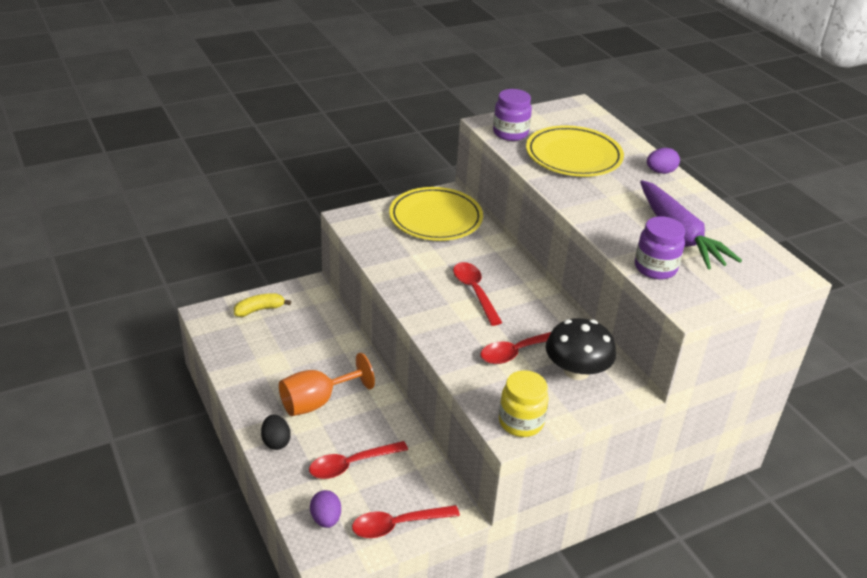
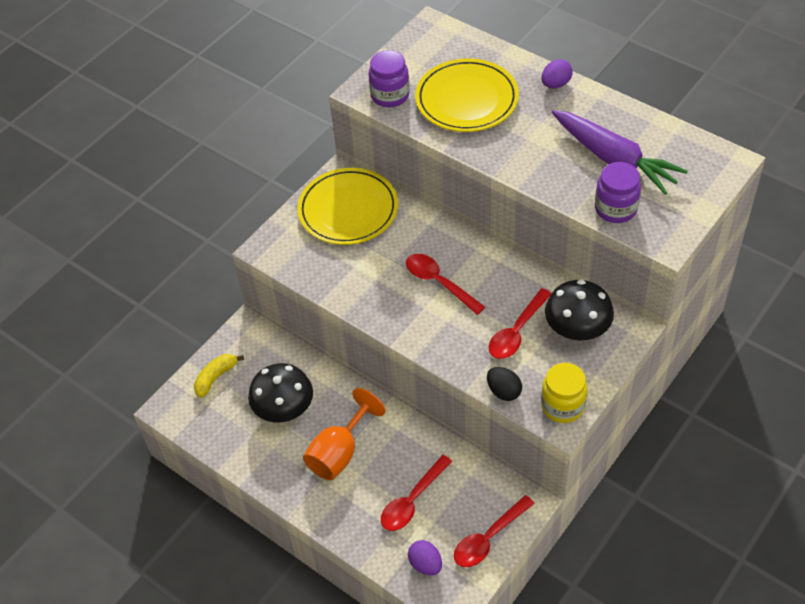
camera: 20 degrees left, 15 degrees up
(276, 442) = (331, 512): black egg -> black egg (503, 391)
(296, 352) = (284, 408): none -> black mushroom

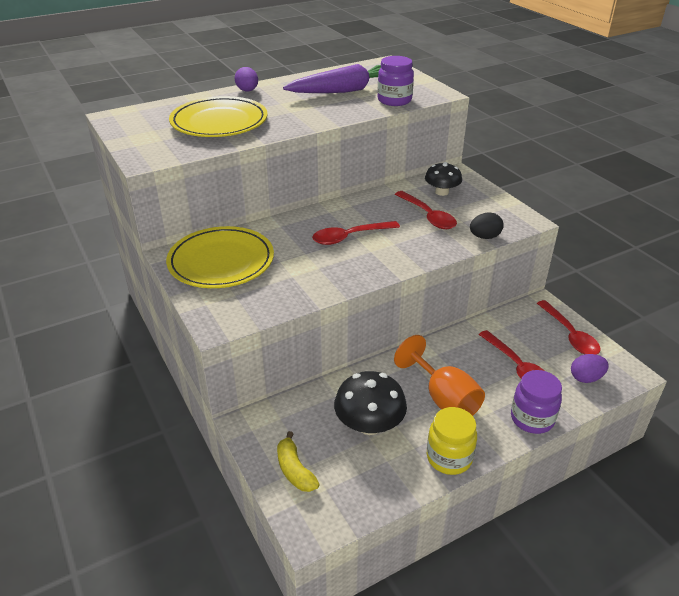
camera: 70 degrees left, 15 degrees down
(390, 95) = (169, 150): purple jar -> purple jar (532, 419)
(562, 406) = (512, 216): yellow jar -> yellow jar (449, 458)
(577, 328) = (442, 192): black mushroom -> black mushroom, size x0.66

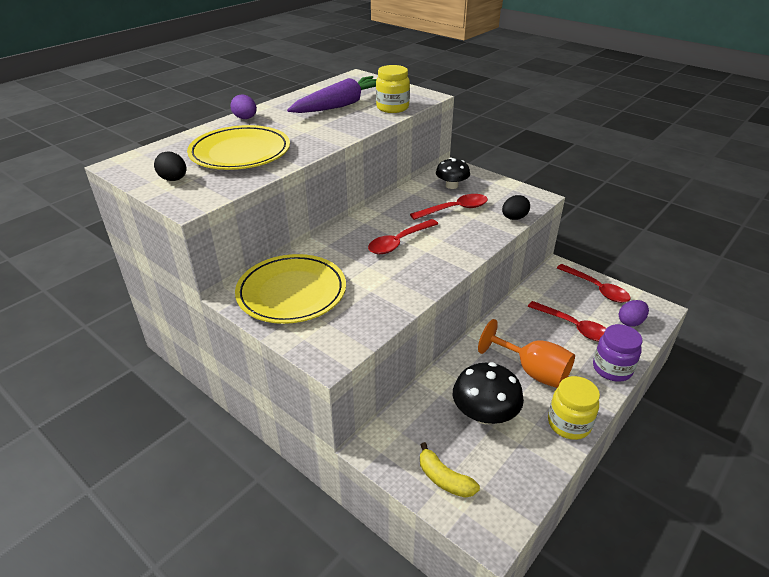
camera: 20 degrees left, 0 degrees up
(147, 137) = (174, 179): none -> black egg
(394, 100) = (392, 108): purple jar -> yellow jar
(428, 216) = (455, 209): red spoon -> red spoon turned 60 degrees counterclockwise

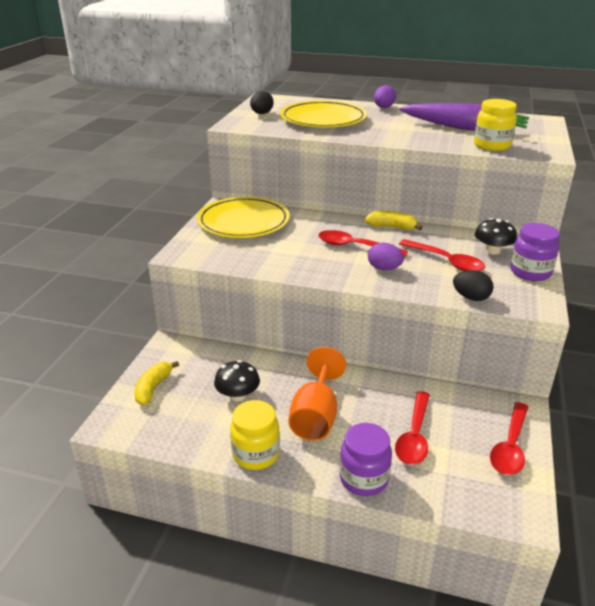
camera: 65 degrees right, 5 degrees down
(378, 213) = (392, 227): none -> yellow banana
(484, 414) = (238, 395): black mushroom -> black mushroom, size x0.66
(492, 184) = (530, 272): none -> purple jar
(630, 322) = (468, 487): purple egg -> purple egg (384, 268)

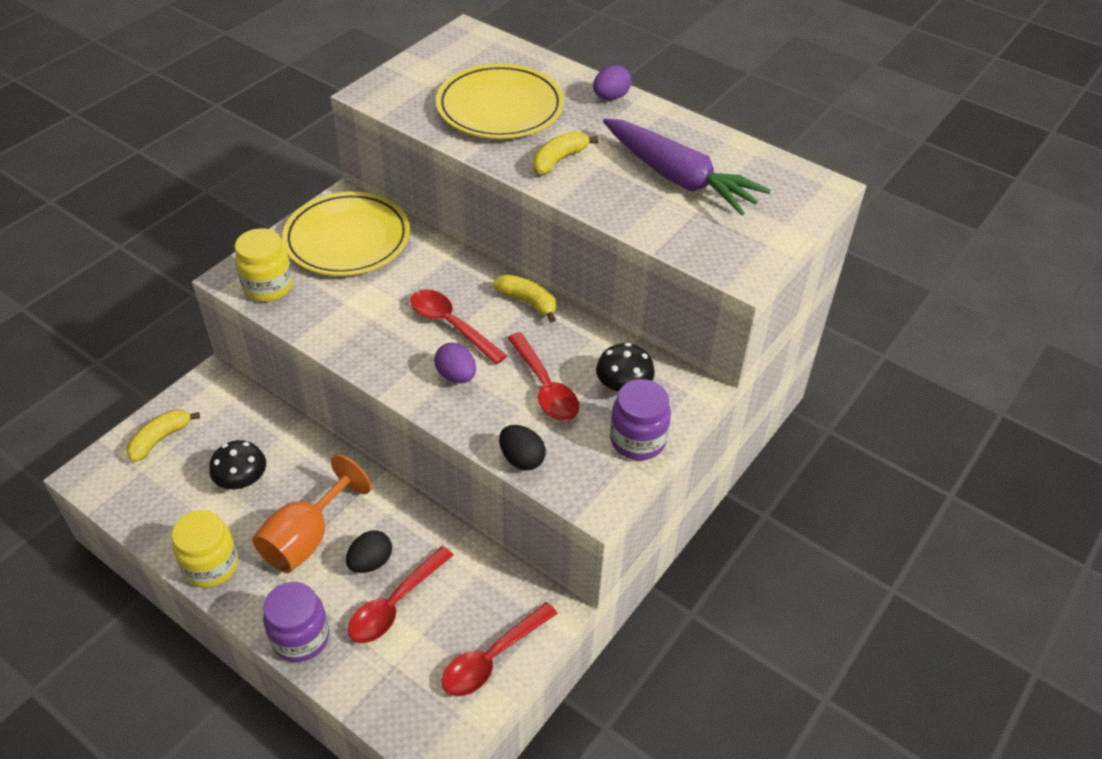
camera: 20 degrees right, 15 degrees up
(261, 114) = (429, 73): black egg -> black egg (371, 562)
(385, 132) = (559, 160): none -> yellow banana
(492, 146) = (677, 232): yellow jar -> yellow jar (268, 286)

